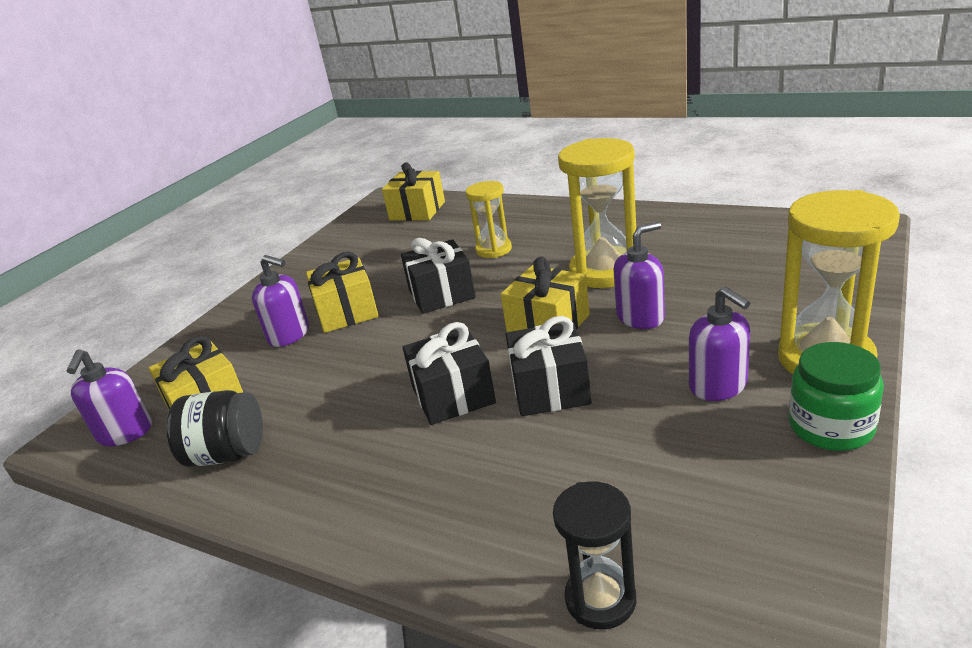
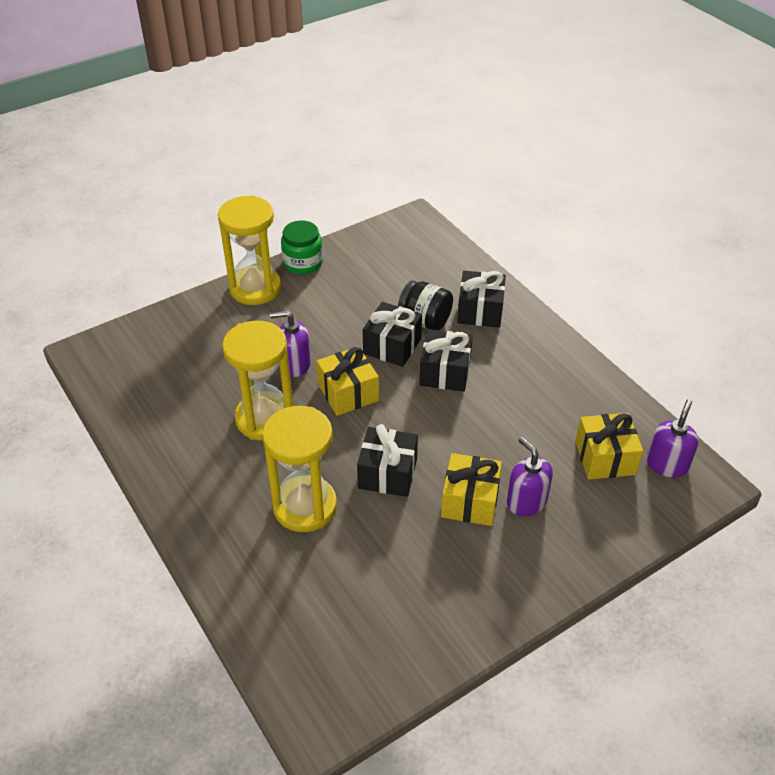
camera: 155 degrees left, 15 degrees up
(227, 454) = (594, 405): black jar -> black jar (425, 321)
(417, 211) = (308, 650): yellow gift -> none
(465, 503) = (480, 311): none -> black gift
(493, 250) = (305, 506): yellow hourglass -> yellow hourglass, size x1.72
(600, 599) = (456, 256): black hourglass -> none
(718, 386) = (316, 302): purple soap dispenser -> none

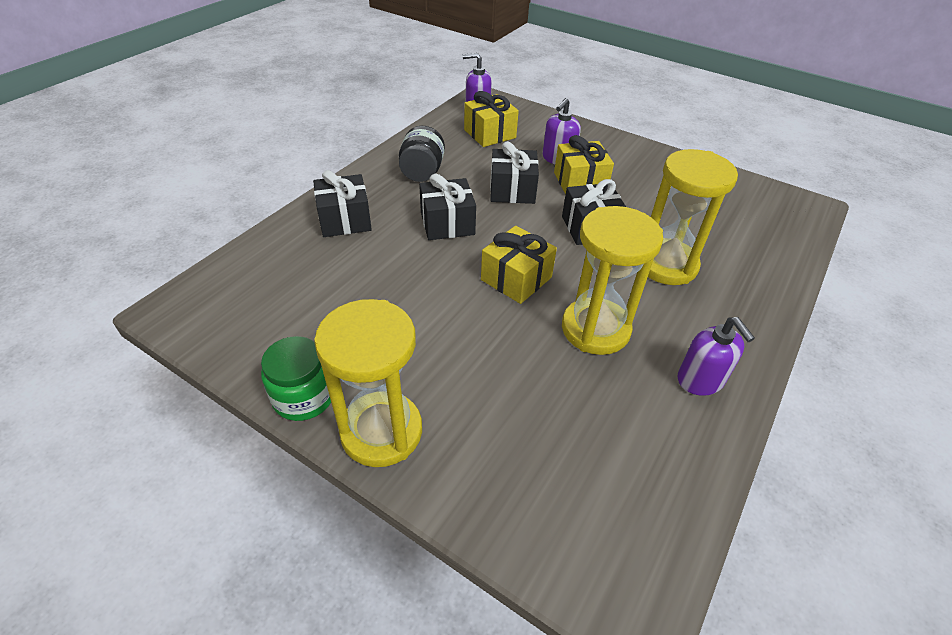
camera: 115 degrees left, 0 degrees up
(295, 364) = (502, 334): purple soap dispenser -> purple soap dispenser (700, 380)
(392, 346) = (429, 266): black gift -> black gift (512, 190)
(425, 321) = (377, 253): black jar -> black jar (422, 172)

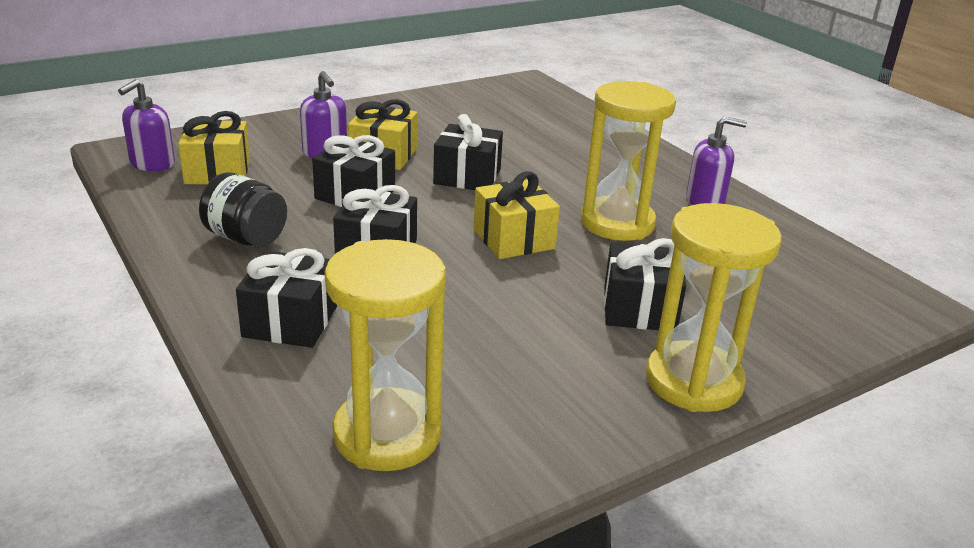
camera: 65 degrees left, 15 degrees down
(304, 397) = (616, 426): green jar -> none
(466, 375) = (639, 309): none -> black gift
(666, 265) = (554, 163): yellow hourglass -> yellow hourglass (387, 435)

